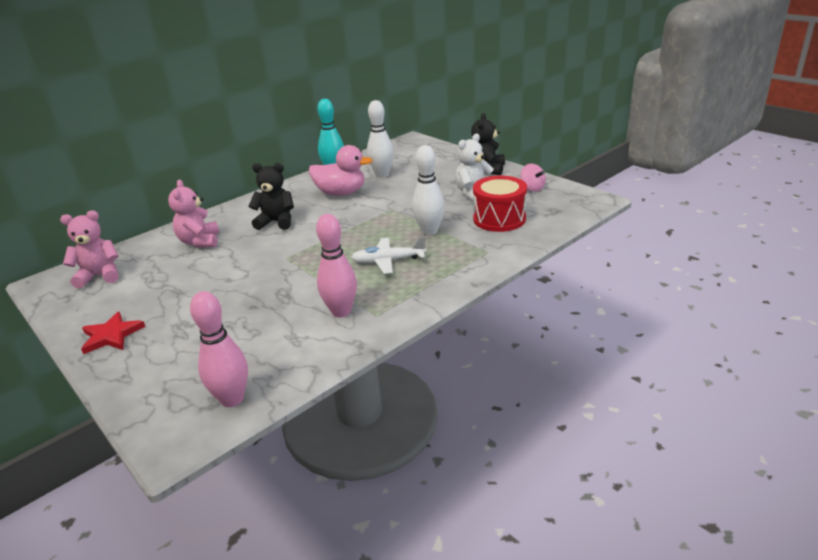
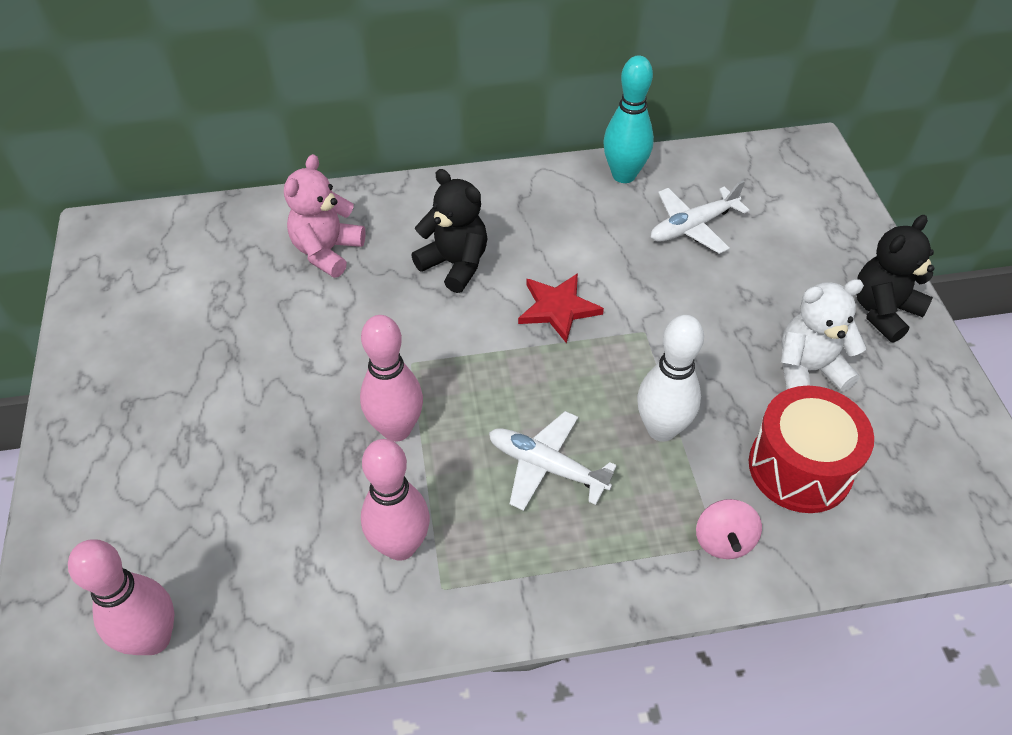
camera: 30 degrees right, 20 degrees up
(100, 276) = (167, 257): pink teddy bear -> none
(111, 335) = (106, 399): red star -> red star (558, 308)
(300, 279) = (396, 429): none -> pink bowling pin
(341, 193) = (595, 242): pink duck -> none
(382, 174) = (693, 226): white bowling pin -> white plane
(532, 188) = (924, 414): pink spinning top -> pink spinning top (723, 541)

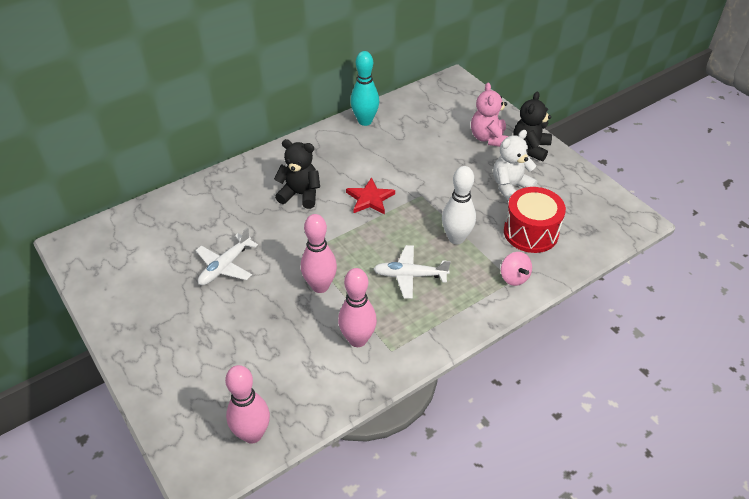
camera: 25 degrees left, 5 degrees down
(327, 251) = (222, 211): pink teddy bear -> pink teddy bear (488, 138)
(693, 226) = (416, 136): white plane -> white plane (225, 266)

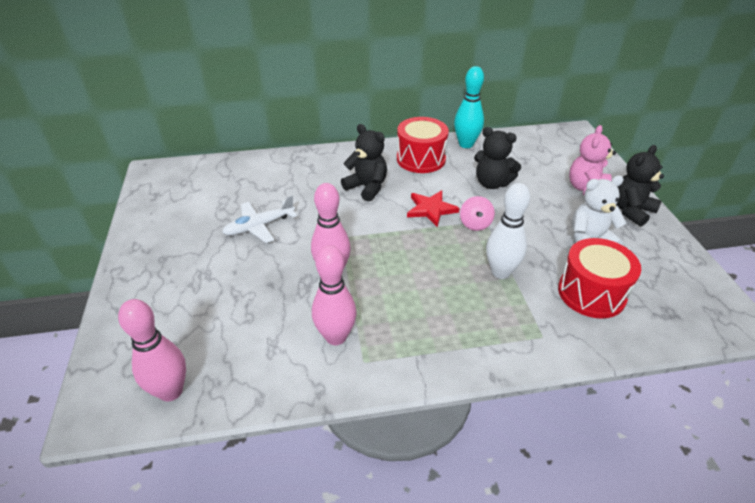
camera: 25 degrees right, 5 degrees down
(332, 149) = (421, 159): none -> red drum
(408, 156) = (492, 183): none -> black teddy bear
(410, 276) = (429, 292): white plane -> none
(514, 277) = (547, 334): pink spinning top -> pink spinning top (475, 224)

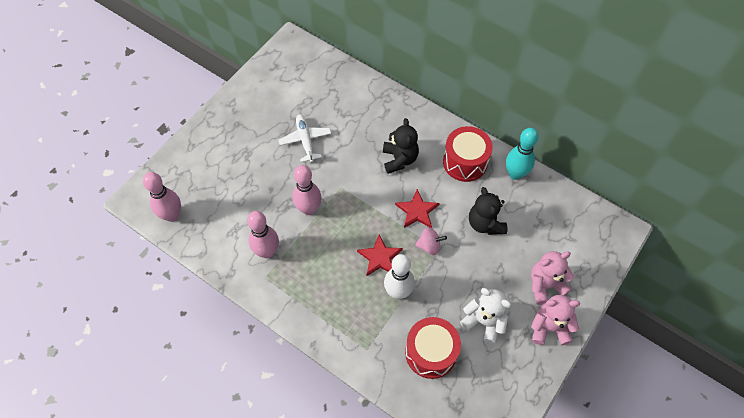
camera: 45 degrees right, 20 degrees up
(259, 226) = (305, 140): white plane -> white plane turned 60 degrees clockwise
(449, 260) = (380, 257): none -> red star
(475, 224) = (429, 246): pink spinning top -> pink spinning top turned 135 degrees counterclockwise
(631, 211) = (549, 327): black teddy bear -> pink teddy bear

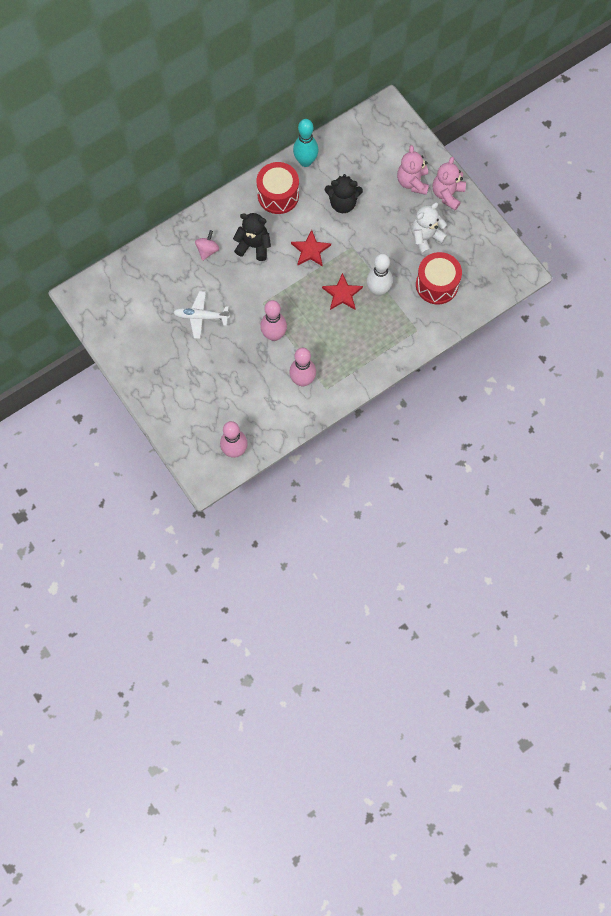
camera: 70 degrees left, 10 degrees up
(429, 246) = (346, 252): pink spinning top -> pink spinning top (207, 250)

